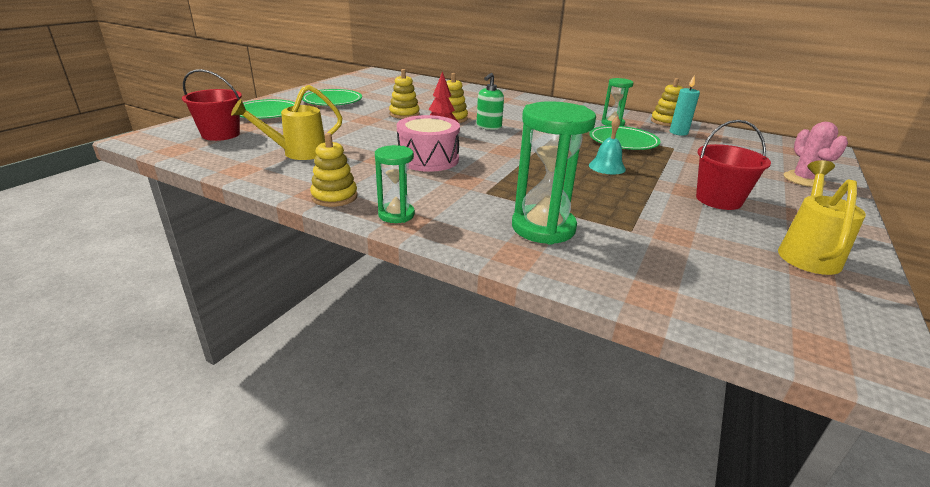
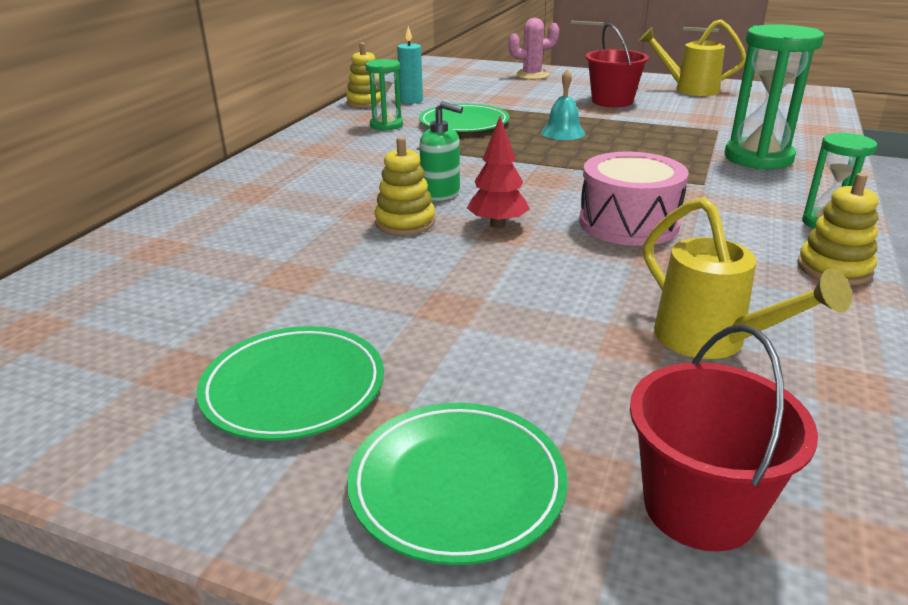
camera: 95 degrees left, 0 degrees up
(404, 114) = (393, 269): yellow stacking toy -> none

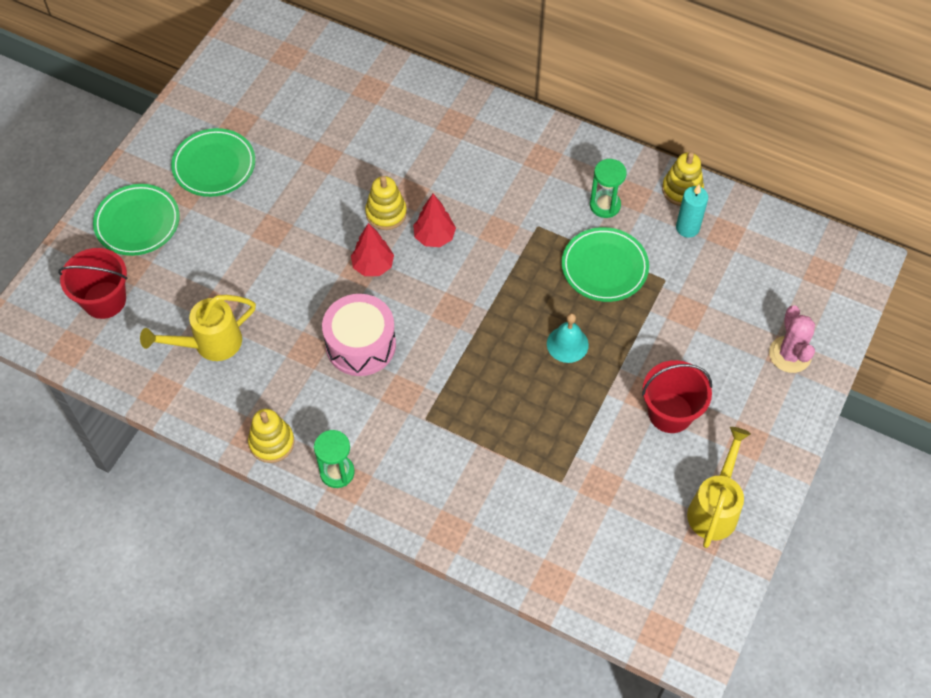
camera: 95 degrees right, 30 degrees up
(441, 193) = (434, 237): green soap dispenser -> red tree
(758, 158) = (477, 484): green hourglass -> none

